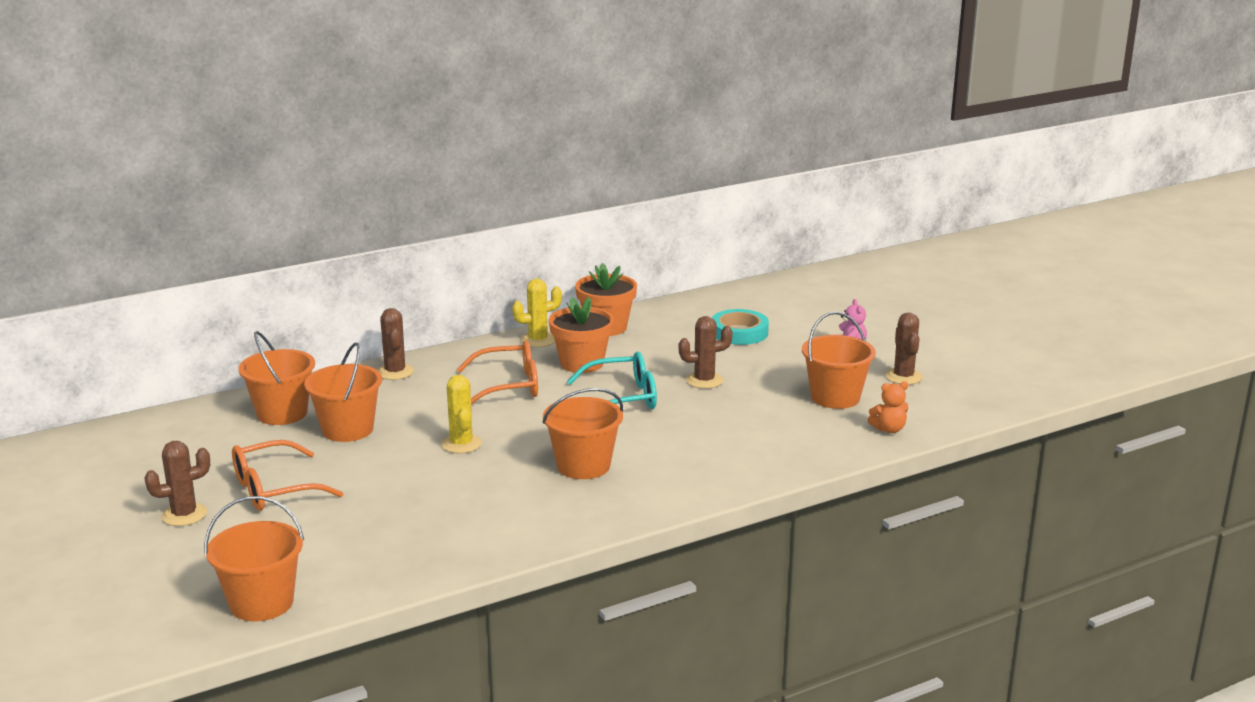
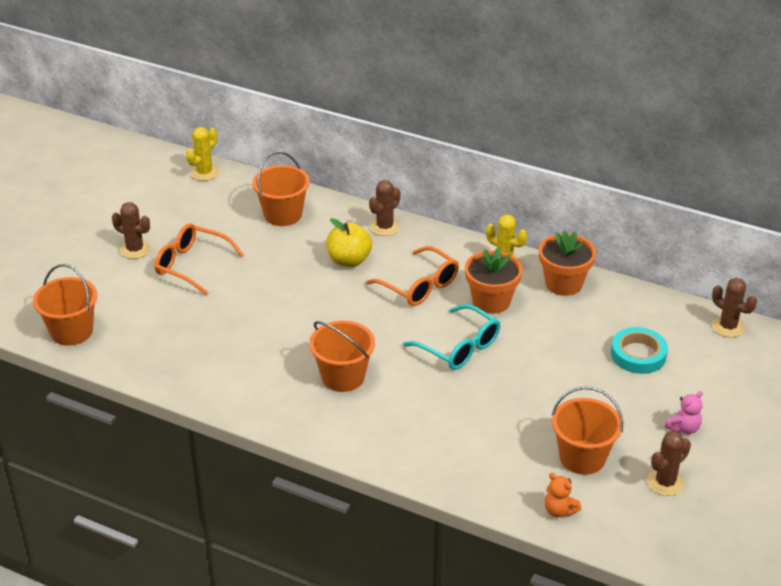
camera: 55 degrees right, 15 degrees up
(347, 429) = (289, 251): orange bucket -> none
(415, 405) = (349, 260): none -> yellow apple
(461, 444) = (318, 308): yellow cactus -> yellow cactus (204, 173)
(704, 380) = (532, 374): brown cactus -> brown cactus (728, 327)

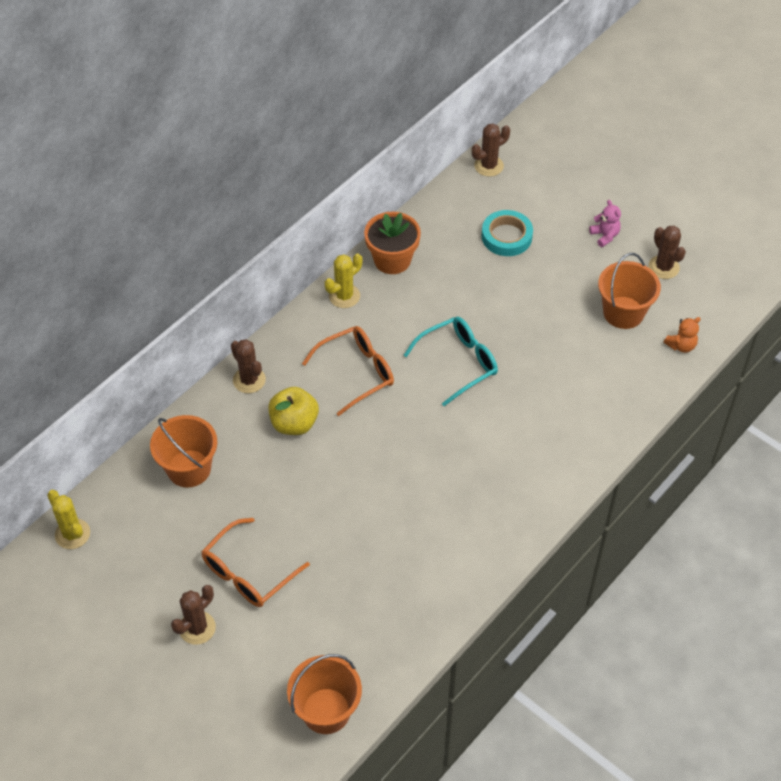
camera: 75 degrees left, 15 degrees up
(343, 376) = (474, 465): orange bucket -> none
(491, 301) = (399, 321): orange flower pot -> none

